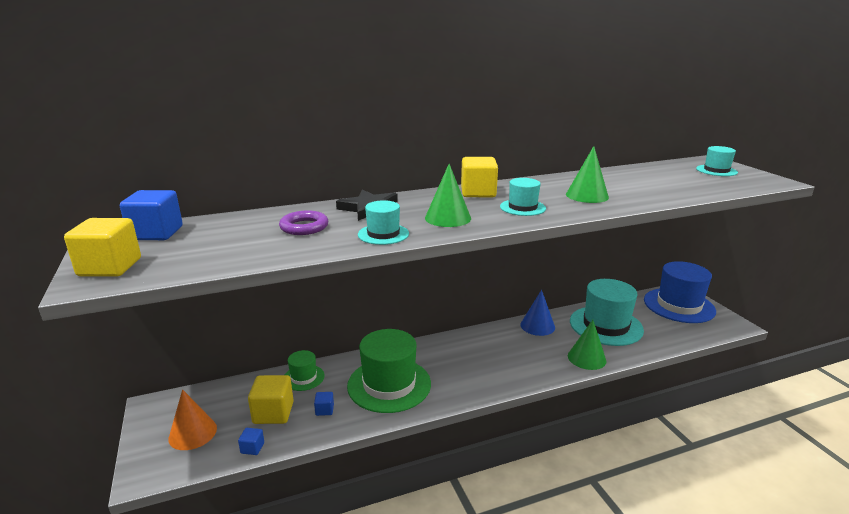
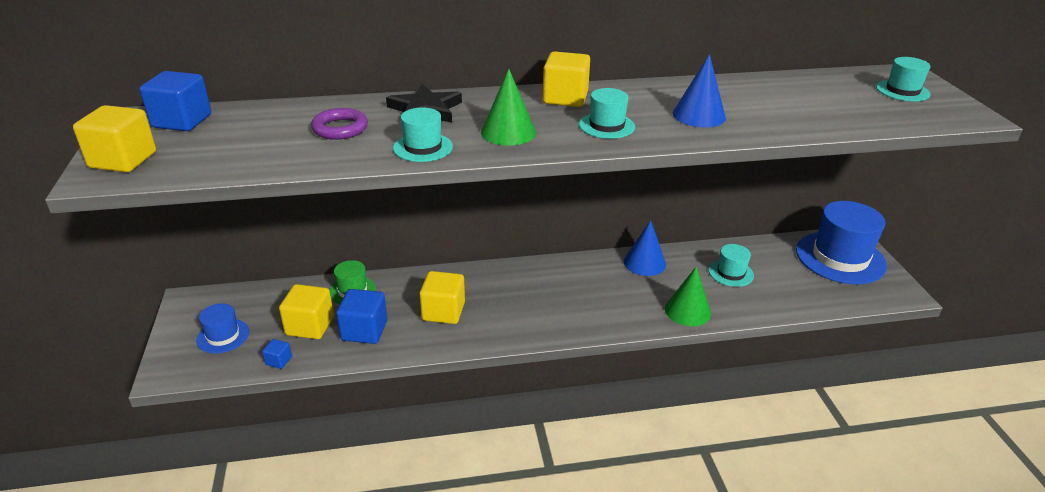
camera: 10 degrees right, 10 degrees up
(193, 433) = (223, 336): orange cone -> blue hat
(324, 410) = (364, 330): blue cube -> blue cube, size x2.04
(389, 384) = (443, 311): green hat -> yellow cube
(587, 195) = (699, 115): green cone -> blue cone
(606, 325) = (731, 273): turquoise hat -> turquoise hat, size x0.50

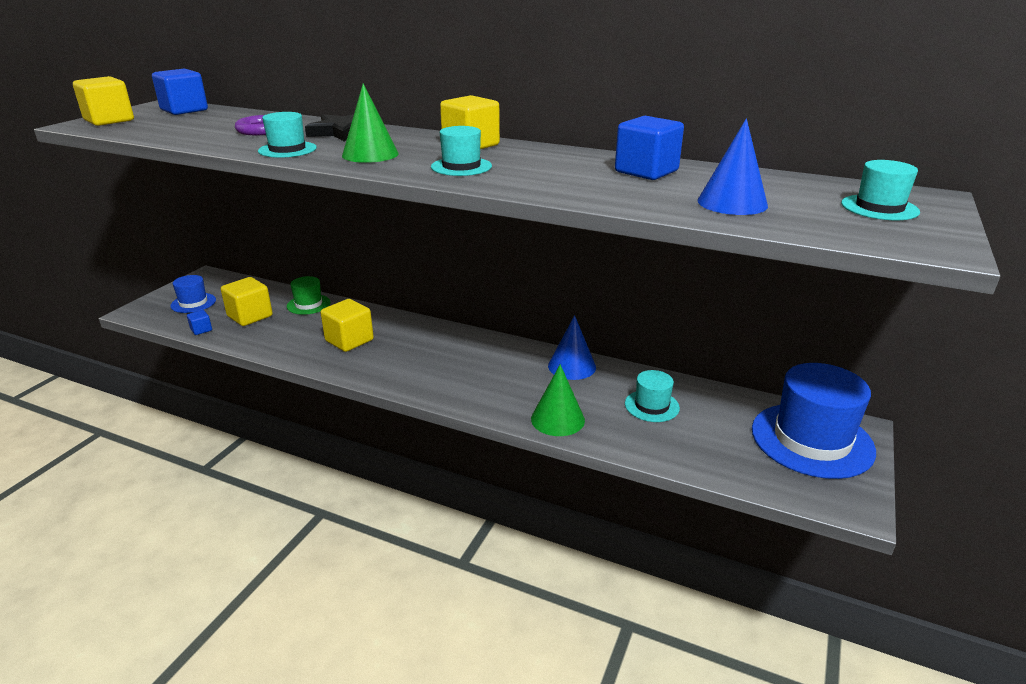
camera: 35 degrees right, 5 degrees down
(364, 330) = (278, 332): blue cube -> blue cube (646, 171)
(699, 115) = (568, 177): blue cone -> blue cone (732, 203)

